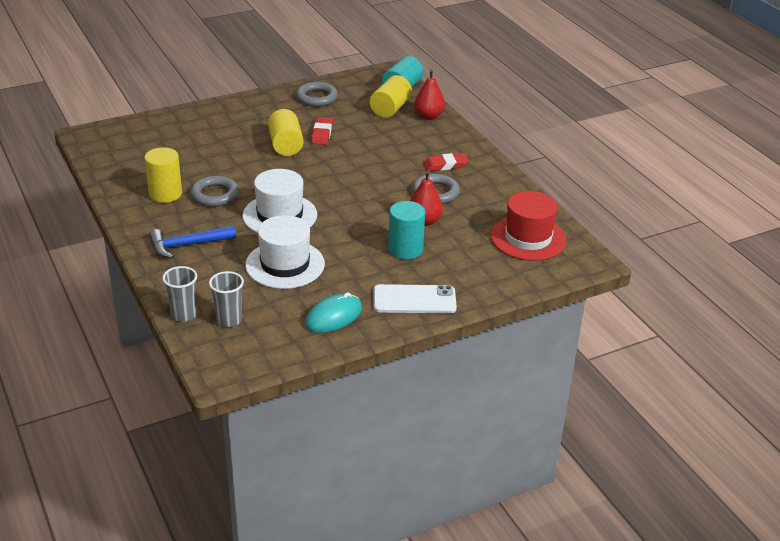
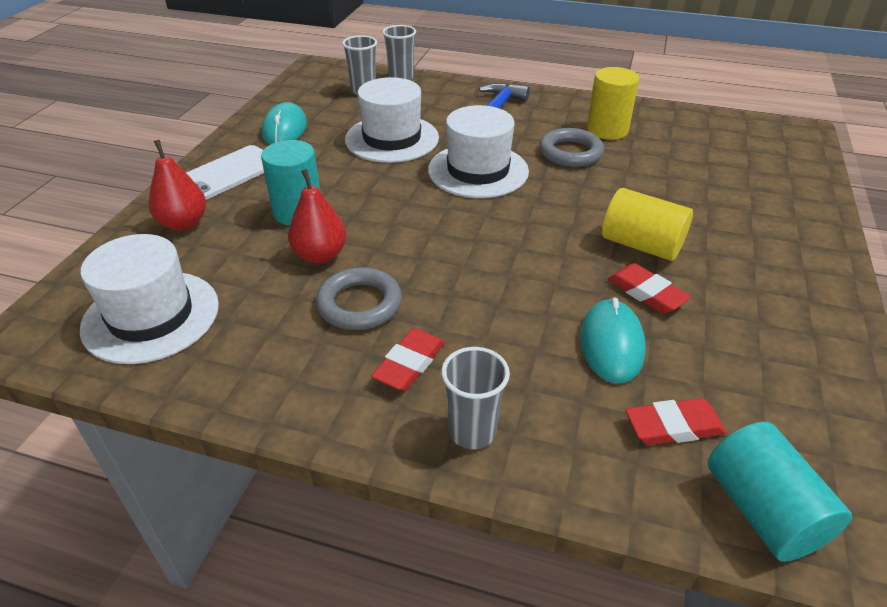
camera: 135 degrees right, 5 degrees up
(316, 97) = (794, 355): grey ring -> none
(367, 131) = (611, 344): none -> turquoise mouse
(390, 109) = (673, 426): yellow cylinder -> red eraser
(429, 116) = (594, 464): red pear -> red pear (184, 223)
(452, 140) = (472, 431): none -> grey cup
(528, 238) = (151, 316): red hat -> white hat

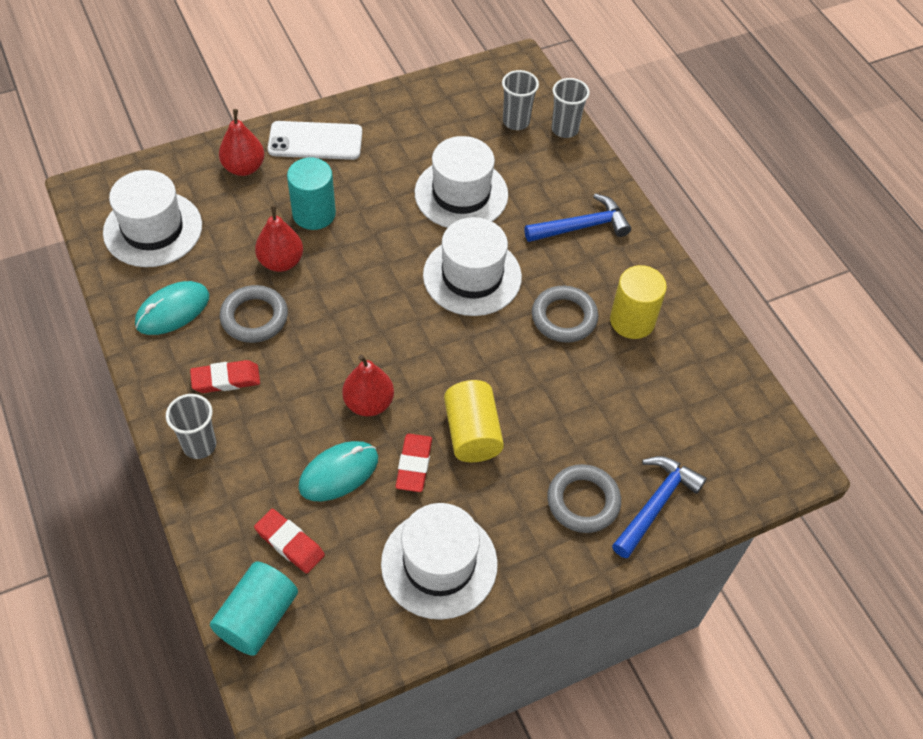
camera: 45 degrees right, 15 degrees up
(285, 129) = (405, 123): turquoise mouse -> turquoise mouse (172, 310)
(547, 284) = (368, 403): none -> red pear
(764, 225) = (583, 501): none -> grey ring
(777, 333) = (439, 564): none -> white hat
(794, 196) = (655, 504): none -> blue hammer

